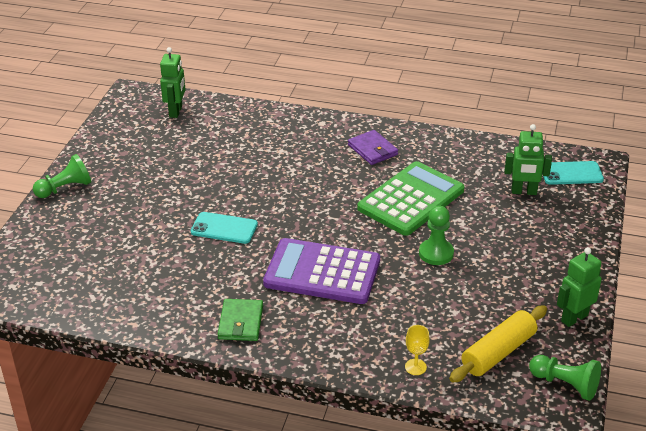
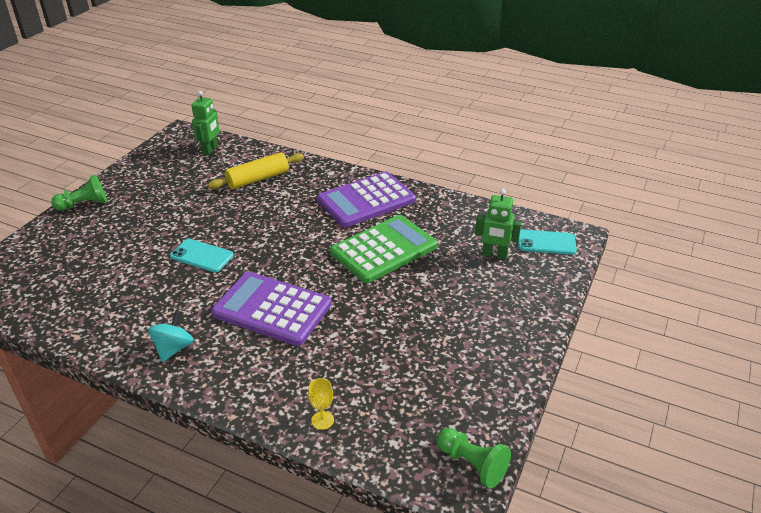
camera: 10 degrees right, 0 degrees up
(240, 322) = (173, 348): green wallet -> turquoise spinning top
(372, 150) = (366, 200): purple wallet -> purple calculator
(436, 253) = (388, 304): green pawn -> none
(498, 352) = (413, 417): yellow rolling pin -> yellow rolling pin (258, 179)
(574, 318) = (504, 390): green robot -> none

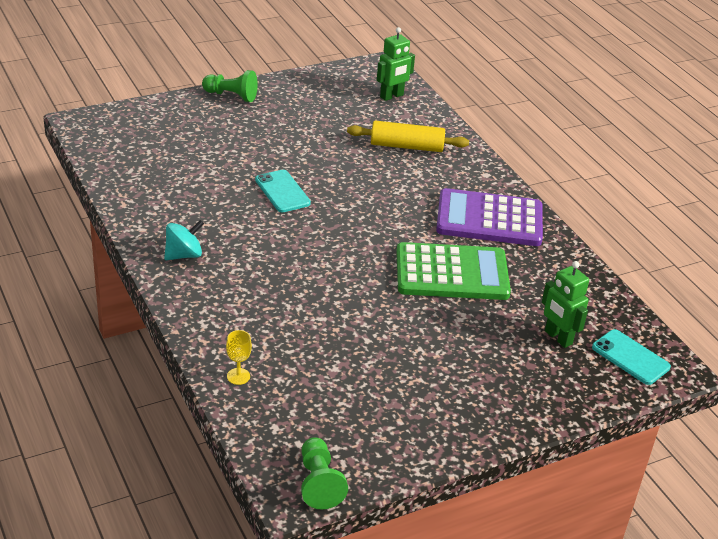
camera: 35 degrees right, 0 degrees up
(272, 309) = (293, 268): purple calculator -> none

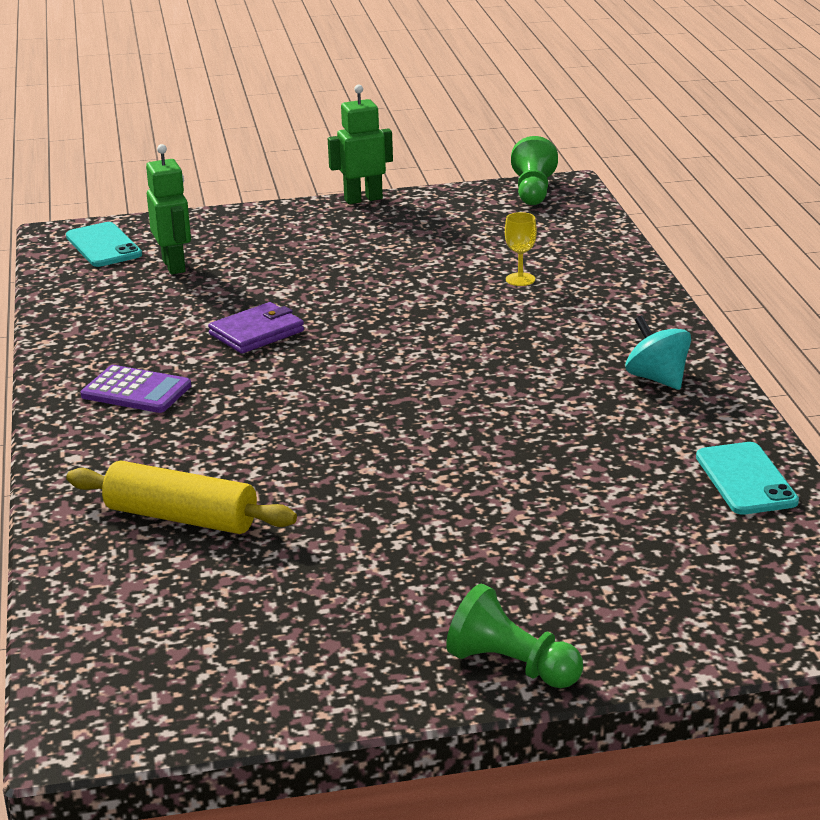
camera: 160 degrees left, 10 degrees down
(184, 255) = (657, 379): turquoise spinning top -> turquoise spinning top turned 75 degrees clockwise
(238, 376) = (600, 261): yellow goblet -> yellow goblet (520, 279)
(282, 191) = (468, 455): turquoise phone -> turquoise phone (746, 479)
(392, 96) = (125, 635): green robot -> green robot (363, 199)
(452, 273) = (257, 333): green calculator -> purple wallet
(489, 219) = (136, 391): purple calculator -> purple calculator, size x0.54

